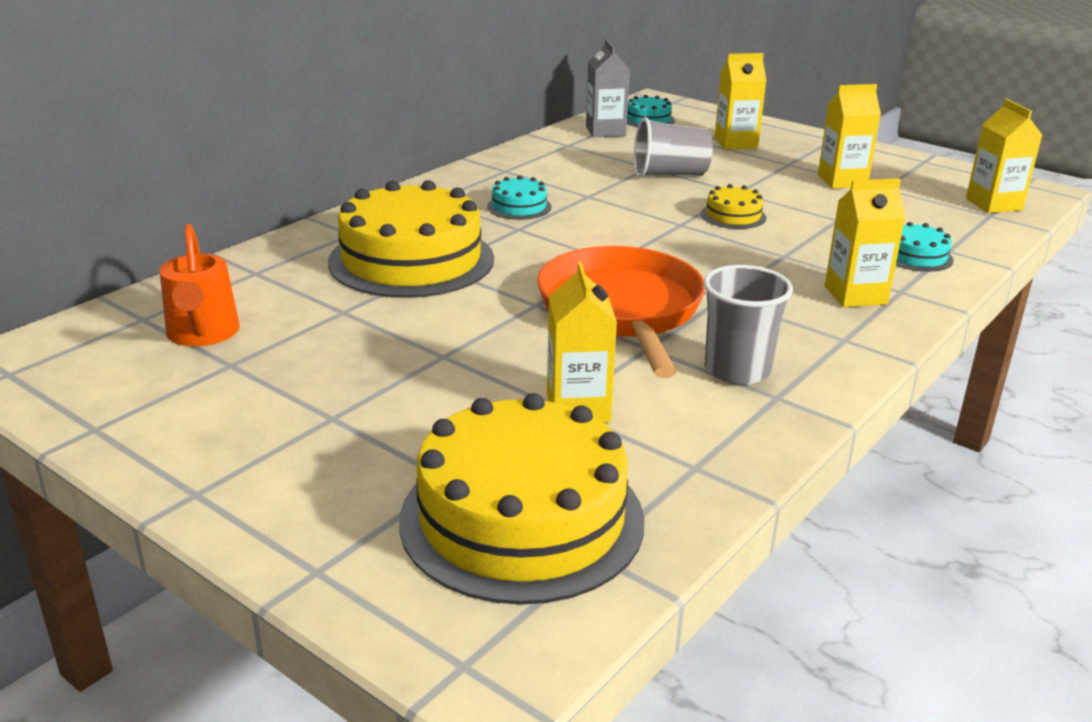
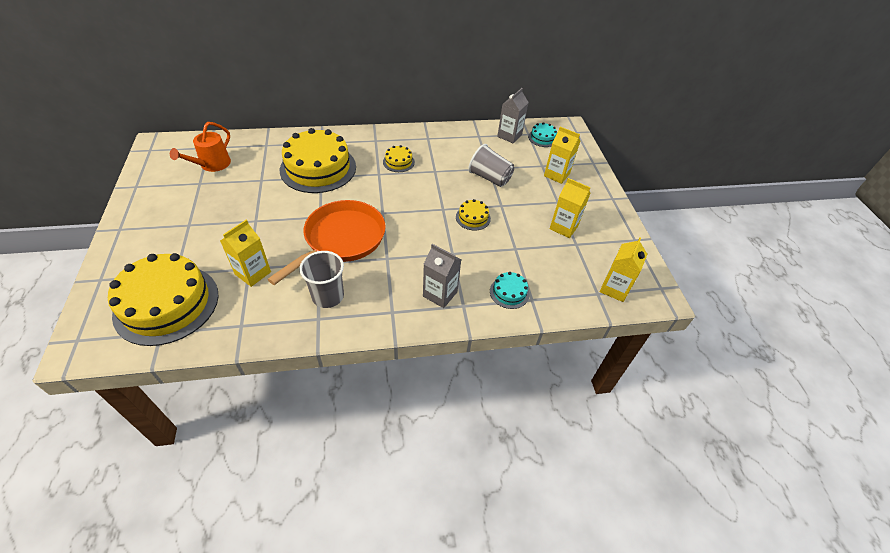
camera: 40 degrees right, 20 degrees up
(519, 207) = (398, 162): turquoise cake -> yellow cake
(855, 295) = (440, 294): yellow carton -> grey carton

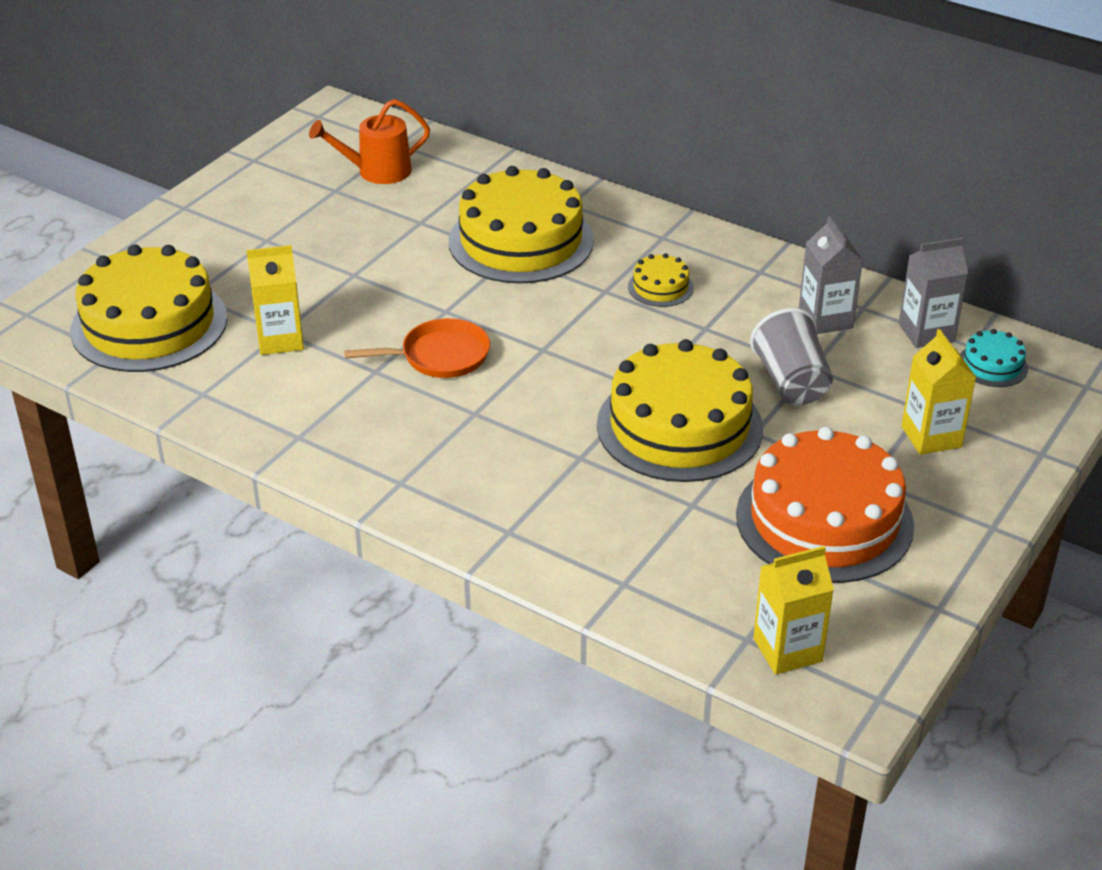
camera: 45 degrees right, 10 degrees down
(328, 296) = (340, 417): grey cup -> none
(341, 240) = (439, 356): orange pan -> orange pan, size x0.59
(440, 294) = (493, 498): grey carton -> grey carton (825, 319)
(473, 218) = (679, 426): yellow cake -> yellow cake, size x2.29
(509, 292) = (600, 555): turquoise cake -> none
(563, 227) = (824, 520): yellow carton -> orange cake

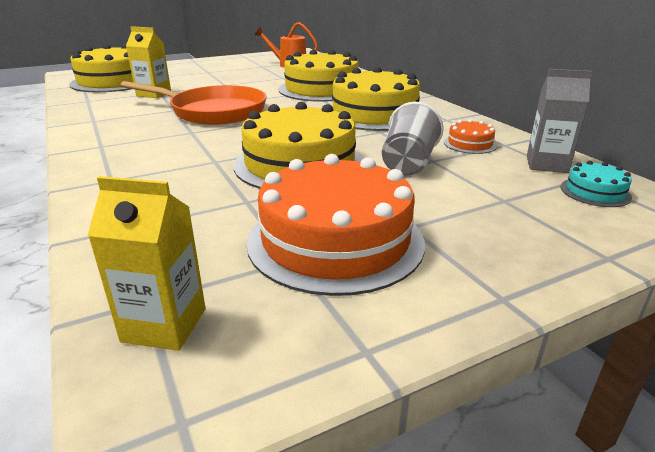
camera: 30 degrees right, 10 degrees down
(439, 356) = (213, 111): orange pan -> orange pan, size x1.70
(660, 287) = (374, 114): yellow cake -> yellow cake, size x2.29
(825, 319) = (470, 144): grey carton -> orange cake
(931, 437) = (496, 217): yellow carton -> none

